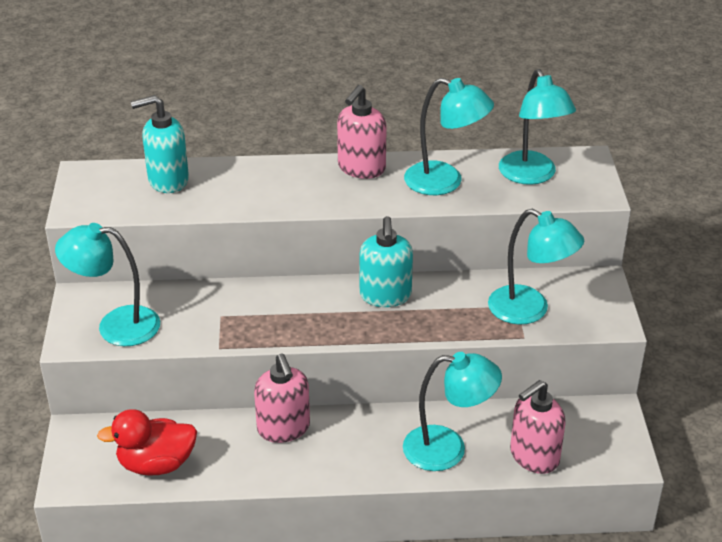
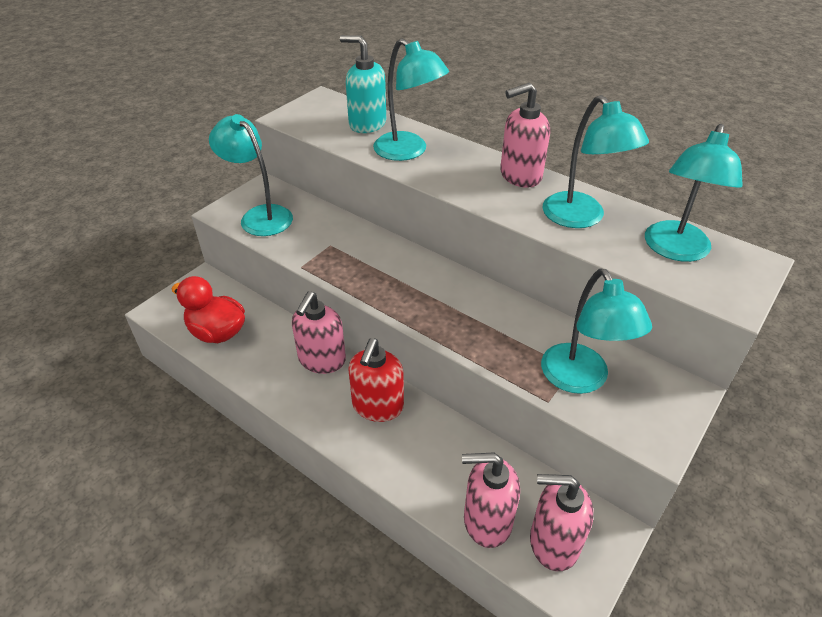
camera: 40 degrees right, 5 degrees up
(372, 434) = (377, 406): none -> red soap dispenser
(385, 296) = (466, 295): turquoise soap dispenser -> none
(448, 449) = (421, 460): turquoise lamp -> turquoise lamp (408, 151)
(587, 441) = (553, 542): none -> pink soap dispenser

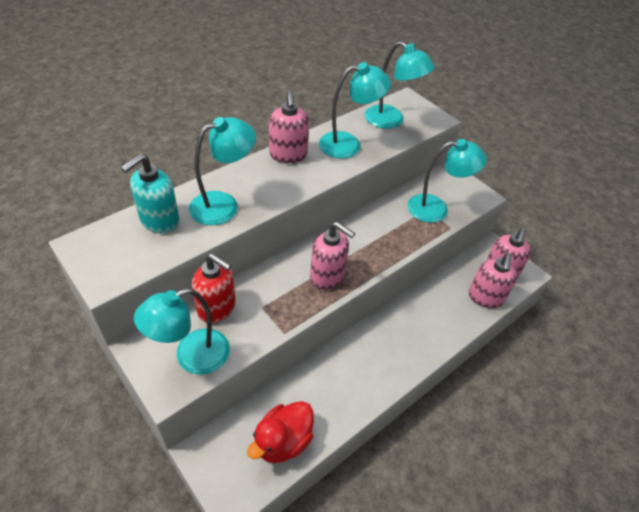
camera: 80 degrees left, 5 degrees up
(322, 360) = (339, 361): pink soap dispenser -> pink soap dispenser (327, 276)
(377, 406) = (393, 333): red soap dispenser -> red soap dispenser (217, 308)

